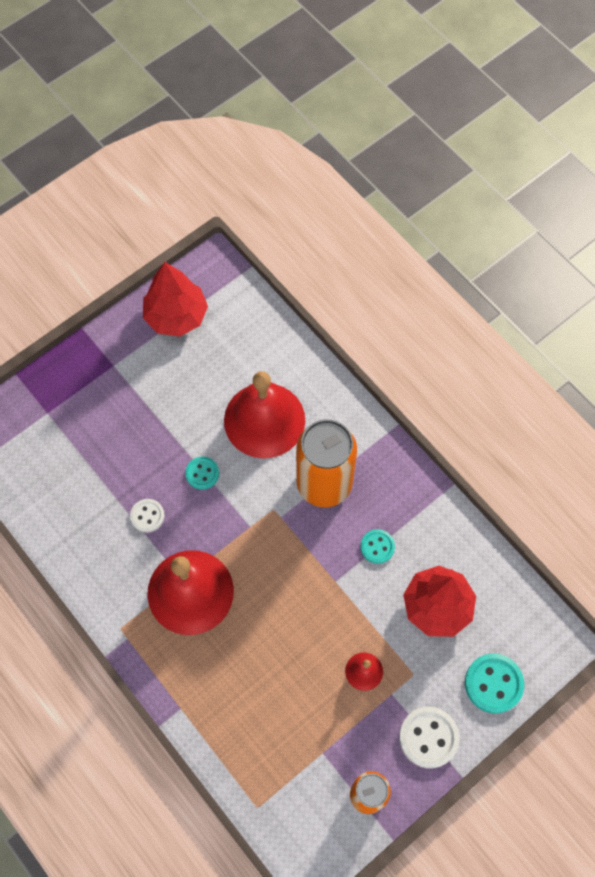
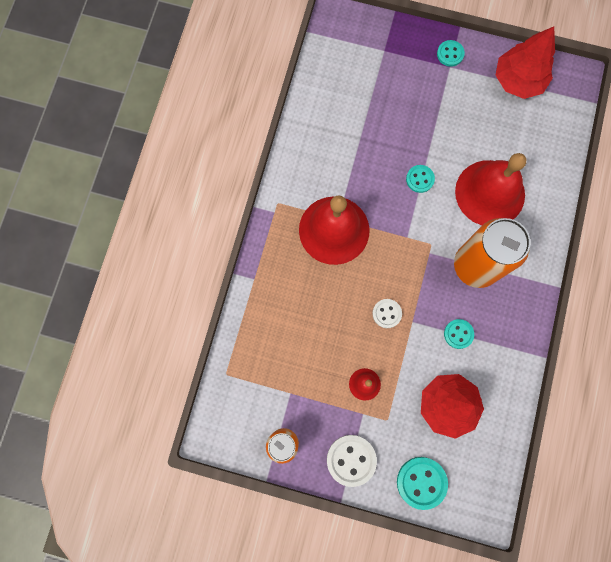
camera: 55 degrees right, 10 degrees up
(101, 356) = (450, 54): none -> turquoise button
(147, 516) = (364, 165): white button -> white button (387, 313)

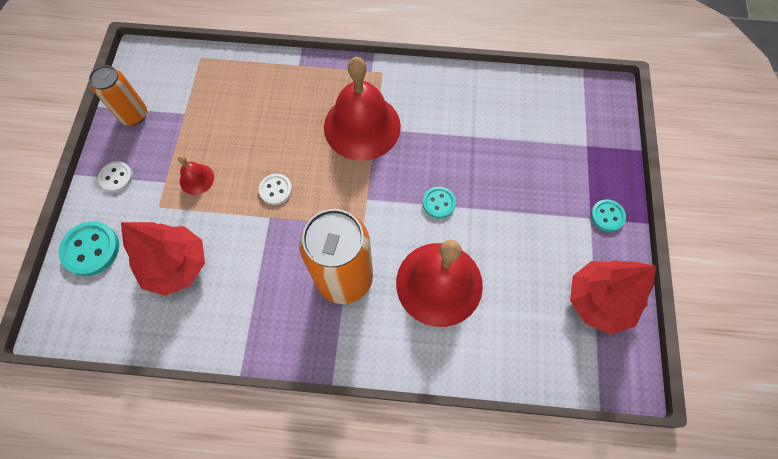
camera: 80 degrees right, 10 degrees down
(351, 460) = (116, 177): white button -> white button, size x0.62
(458, 334) = (260, 268): turquoise button -> none

